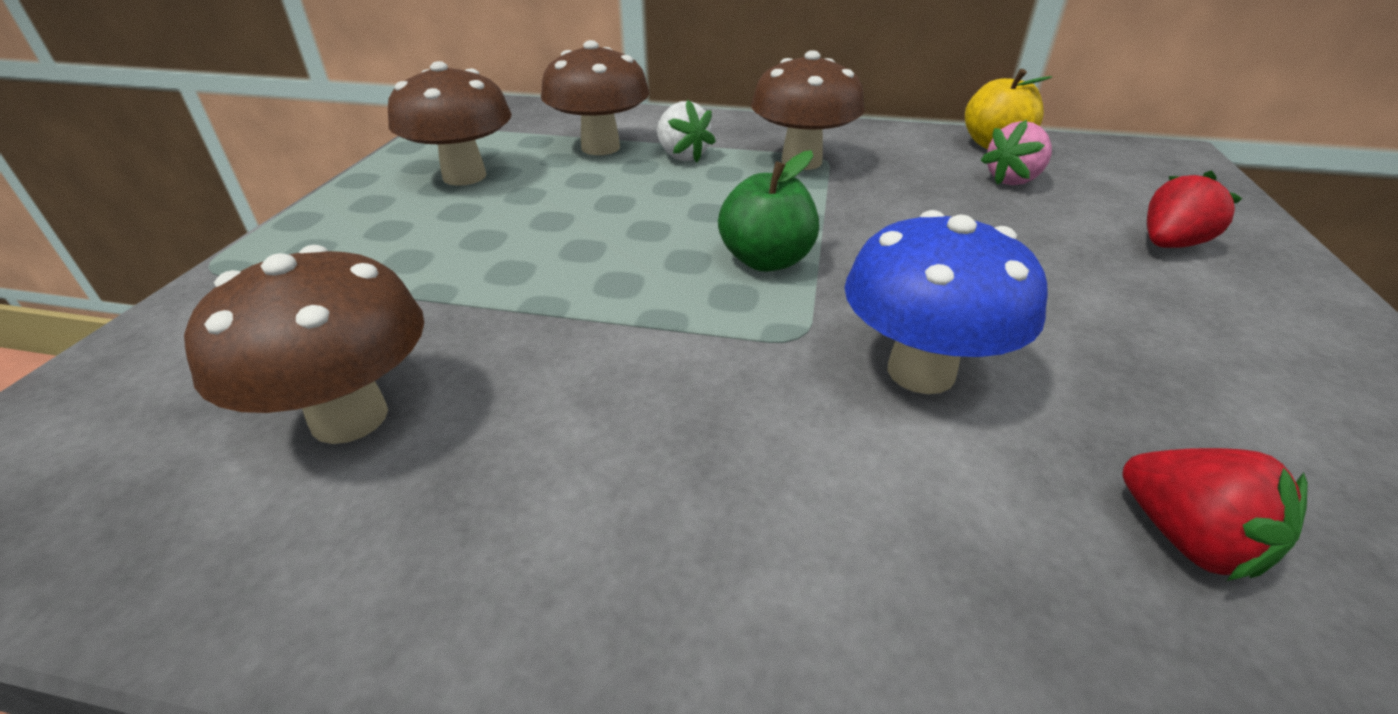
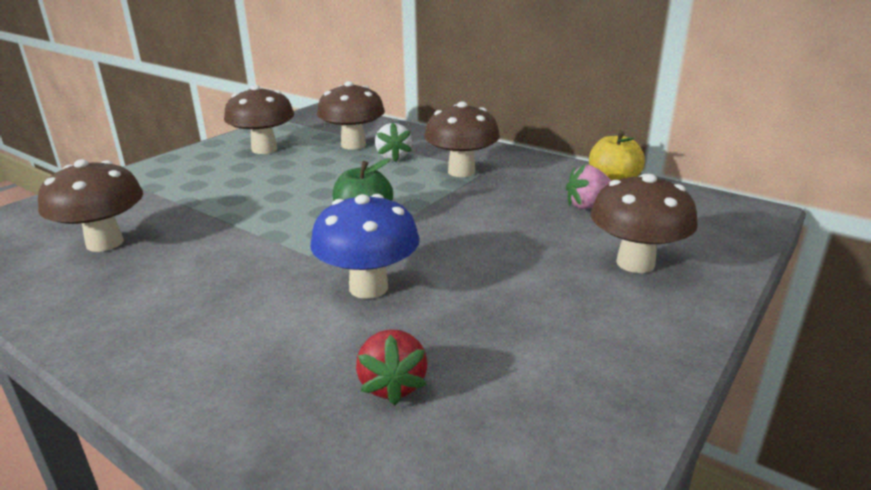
camera: 25 degrees right, 10 degrees down
(1169, 244) = (635, 263): red strawberry -> brown mushroom

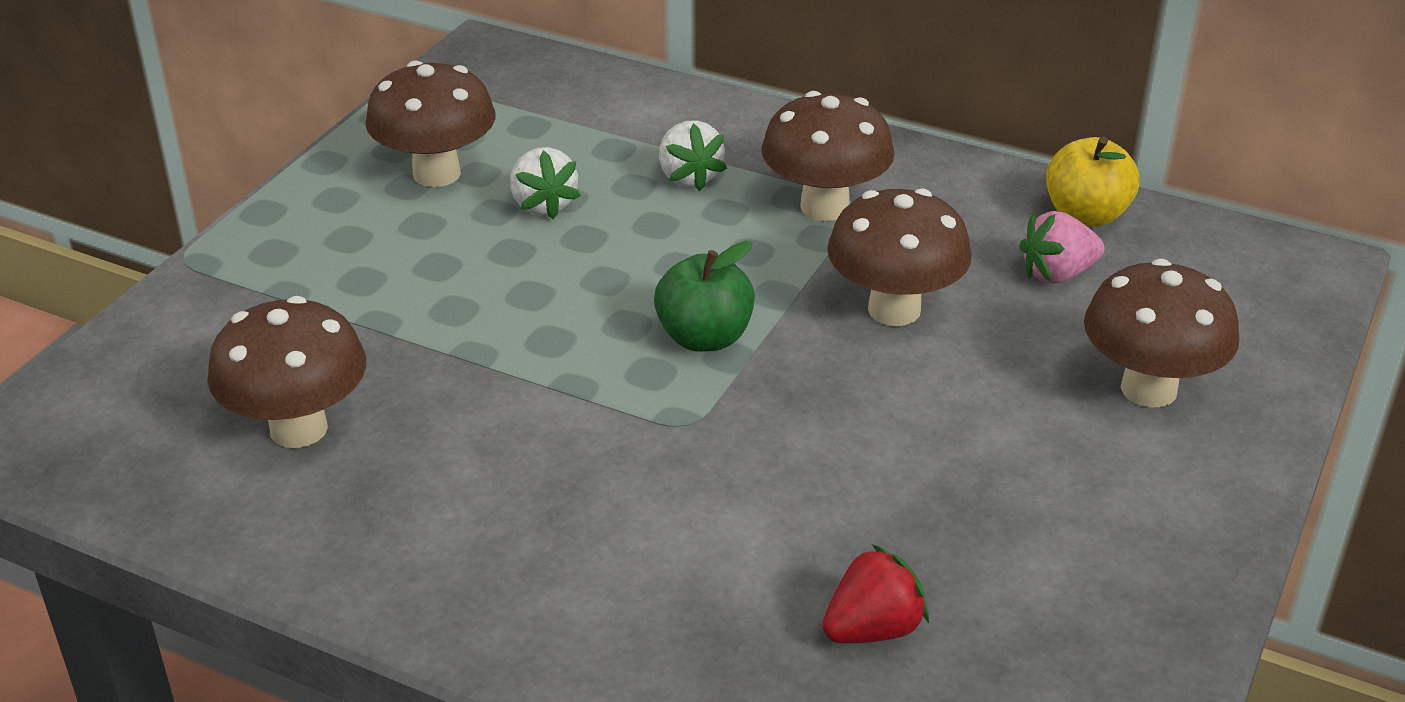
camera: 10 degrees left, 10 degrees up
(310, 163) = (543, 205): none -> white strawberry
(353, 145) = (600, 149): brown mushroom -> brown mushroom (894, 310)
(368, 287) = (772, 474): blue mushroom -> none
(392, 385) = (873, 629): red strawberry -> red strawberry turned 105 degrees counterclockwise

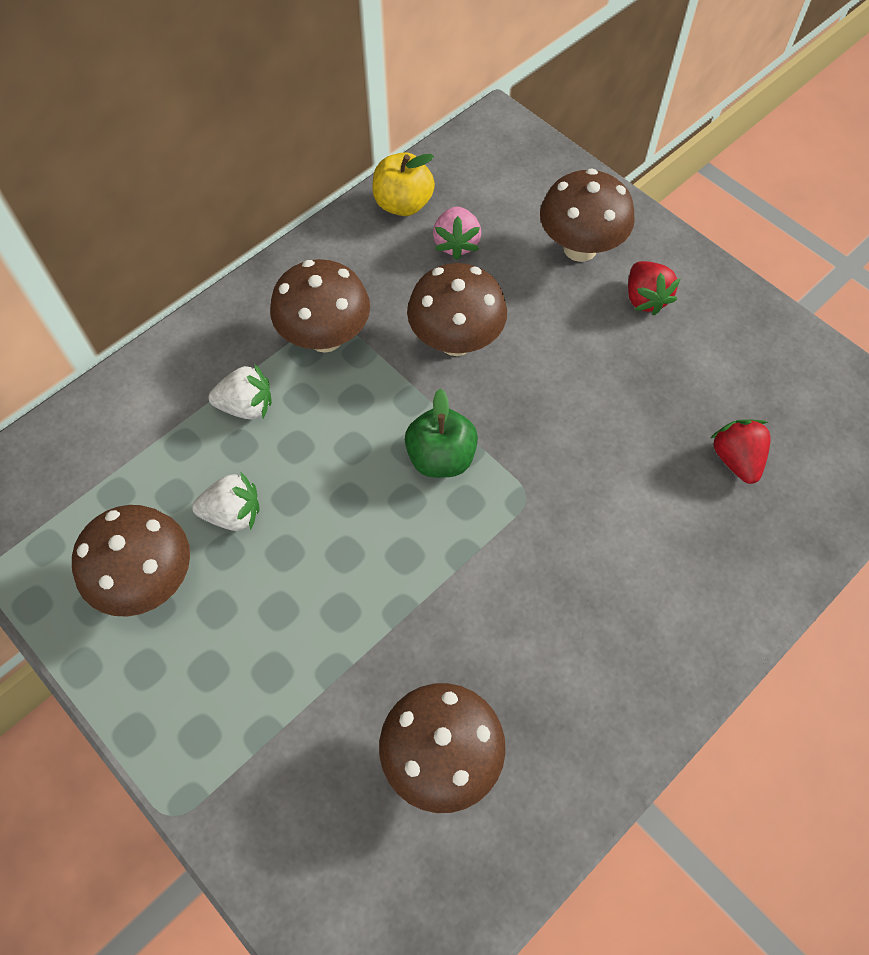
camera: 70 degrees left, 25 degrees up
(1108, 475) = (645, 298): none -> red strawberry

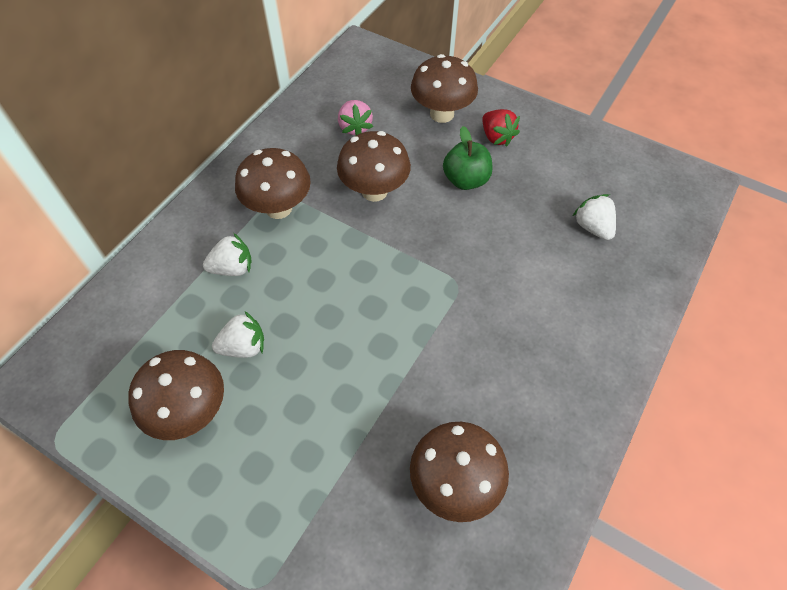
camera: 15 degrees left, 5 degrees down
(403, 204) = (309, 109): yellow apple -> none
(441, 457) = (388, 272): green apple -> green apple (466, 180)
(736, 459) = (592, 227): red strawberry -> white strawberry

